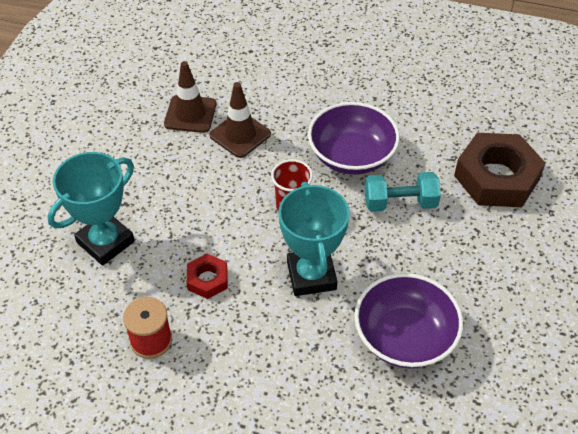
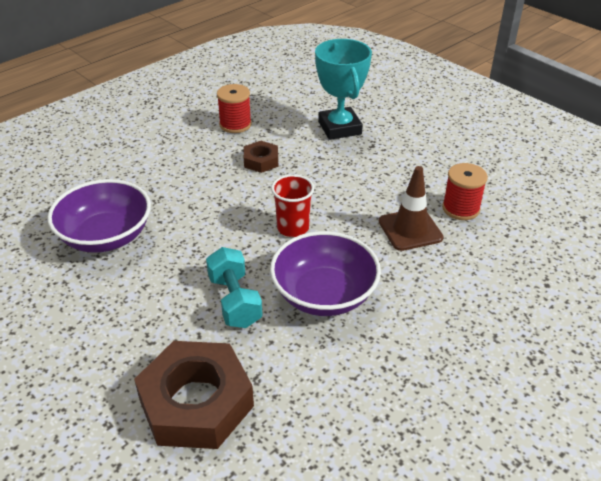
camera: 120 degrees right, 10 degrees down
(190, 114) = (461, 208): brown traffic cone -> red spool
(207, 279) = (261, 161): red nut -> brown nut
(311, 275) = (212, 211): turquoise trophy -> none
(400, 203) = (235, 301): turquoise dumbbell -> turquoise dumbbell turned 45 degrees counterclockwise

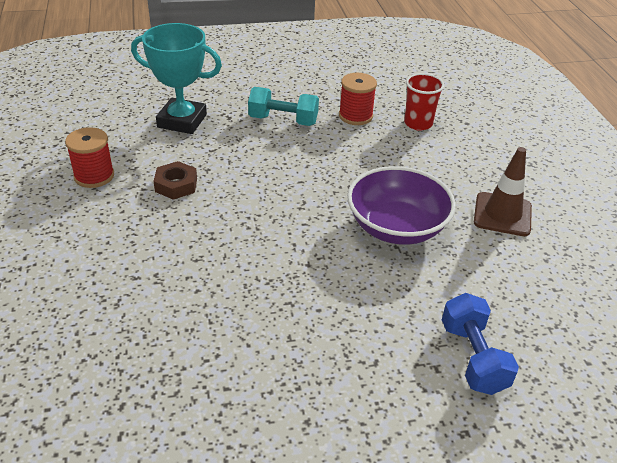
camera: 60 degrees left, 0 degrees up
(106, 236) = (180, 341): purple bowl -> none
(196, 402) = (473, 357): brown nut -> blue dumbbell
(235, 301) = (363, 283): turquoise dumbbell -> turquoise dumbbell (283, 120)
(293, 228) = (296, 208): red cup -> red cup (418, 123)
(410, 229) = (357, 149): brown traffic cone -> brown traffic cone (502, 214)

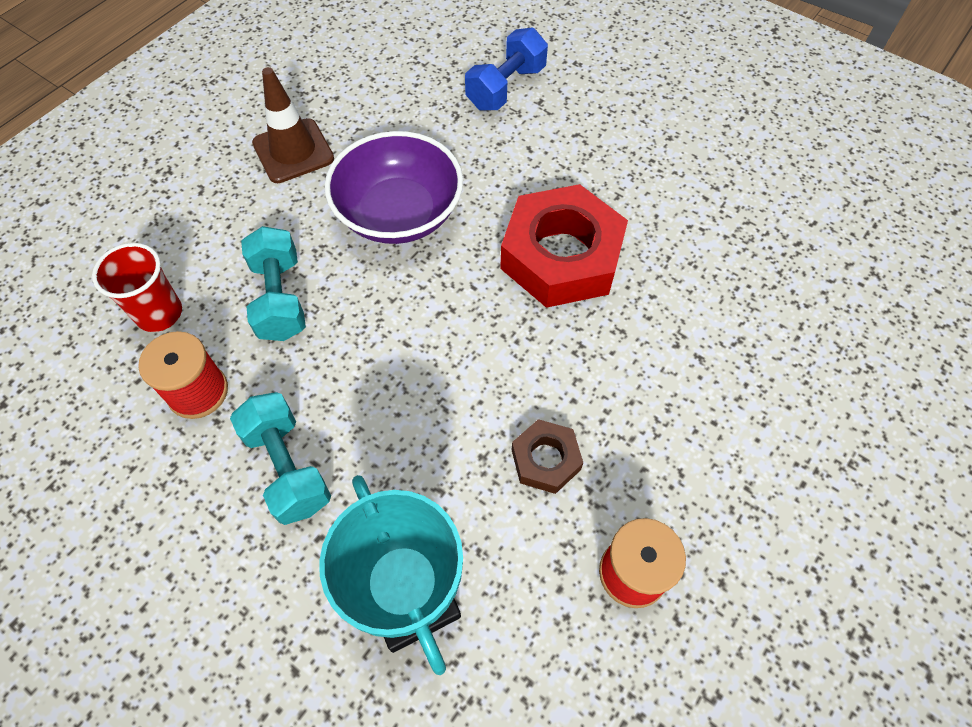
camera: 130 degrees left, 20 degrees up
(278, 272) = (561, 256): none -> red nut
(383, 158) = (280, 298): none -> turquoise dumbbell

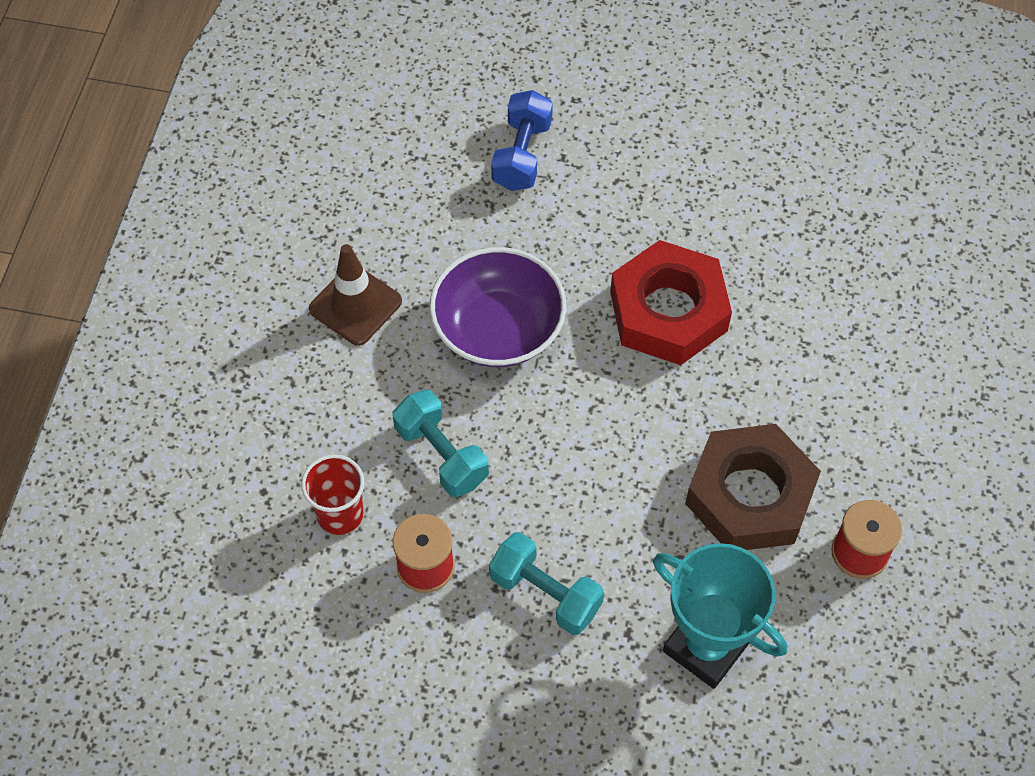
camera: 25 degrees left, 0 degrees up
(545, 460) = (749, 495): brown nut -> brown nut, size x2.05

